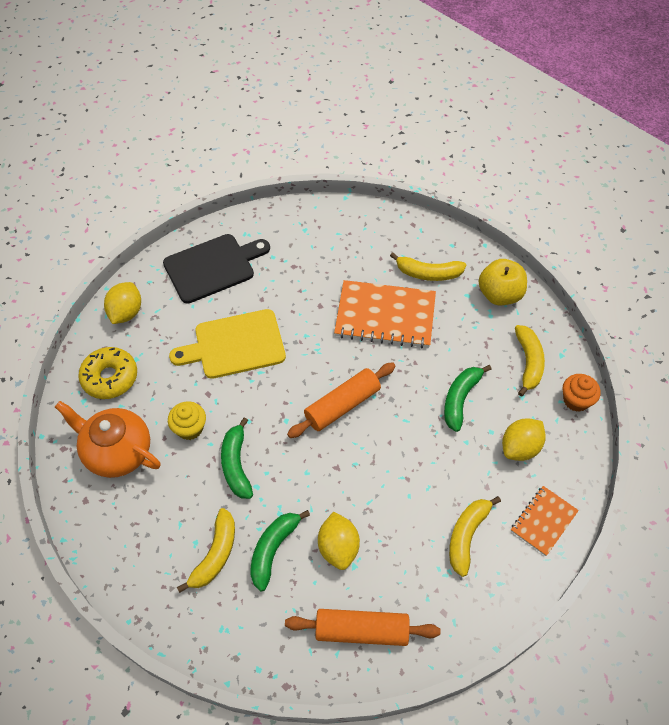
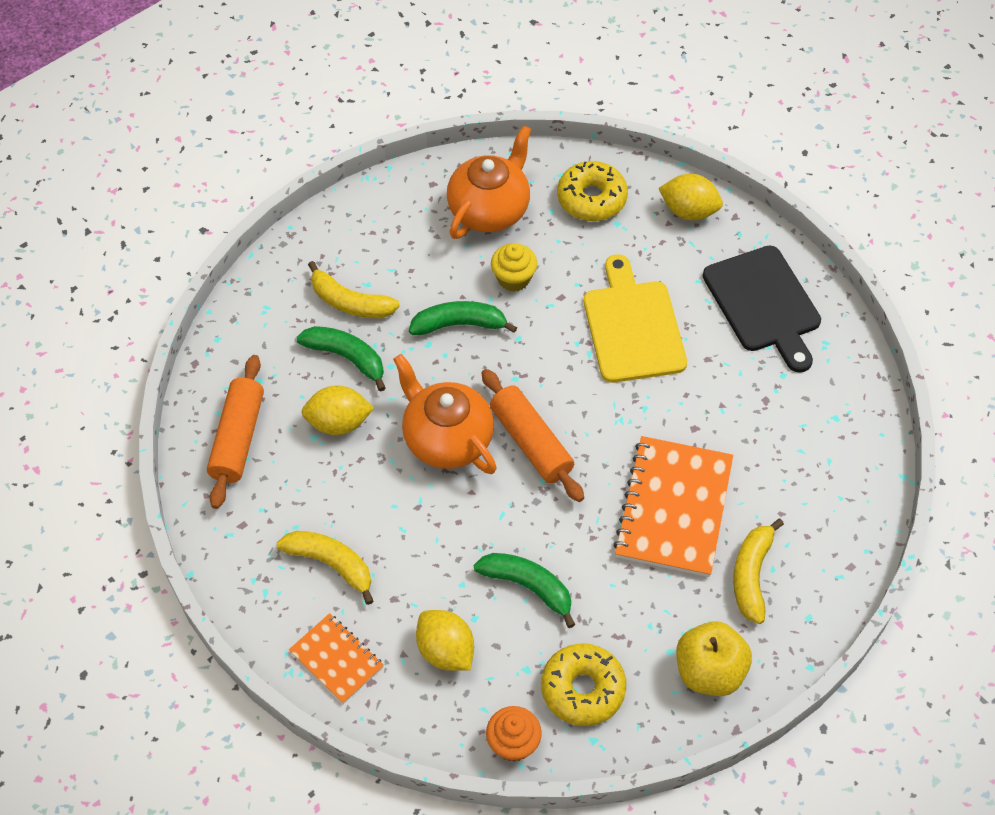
camera: 95 degrees right, 0 degrees up
(345, 464) = (446, 438): none -> orange teapot
(528, 362) = (583, 689): yellow banana -> yellow donut

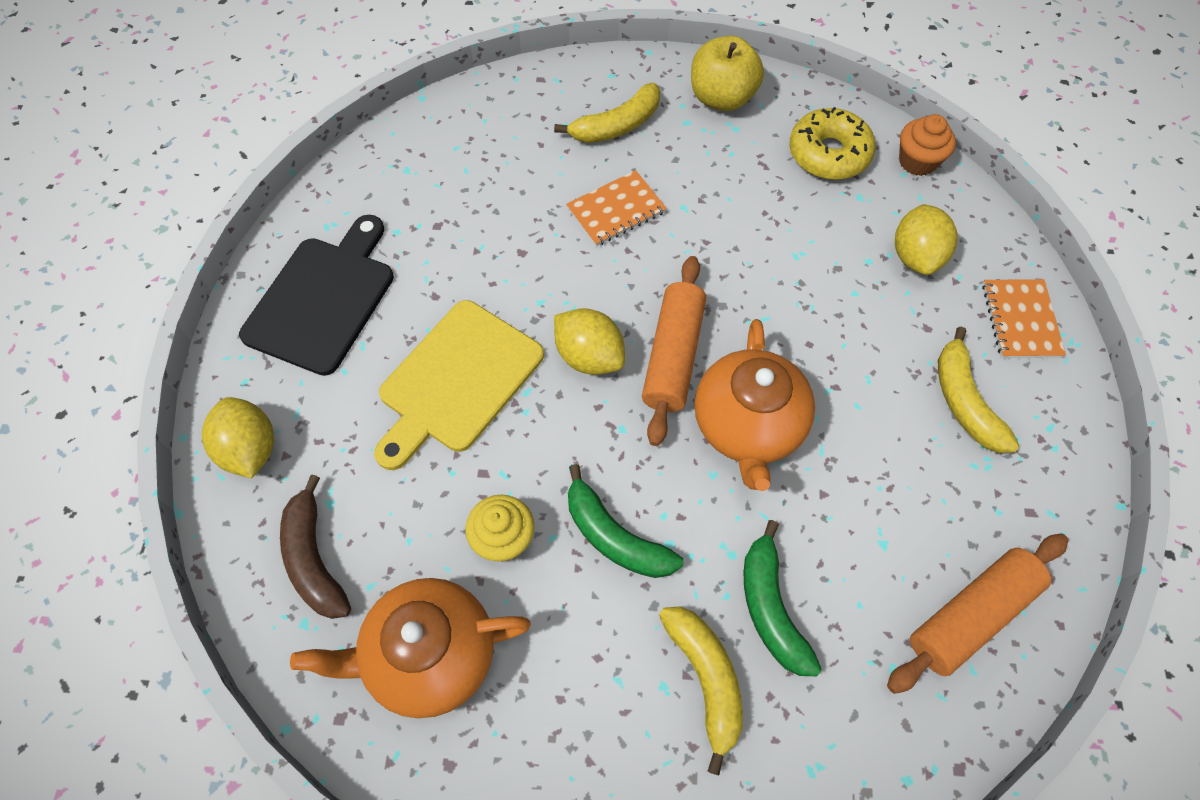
camera: 135 degrees left, 5 degrees up
(339, 423) = (843, 537): yellow lemon -> yellow lemon (589, 356)
(528, 586) = (799, 248): green banana -> none
(591, 199) = (314, 559): yellow donut -> brown banana
(673, 508) = (616, 210): orange notebook -> orange notebook, size x0.55

